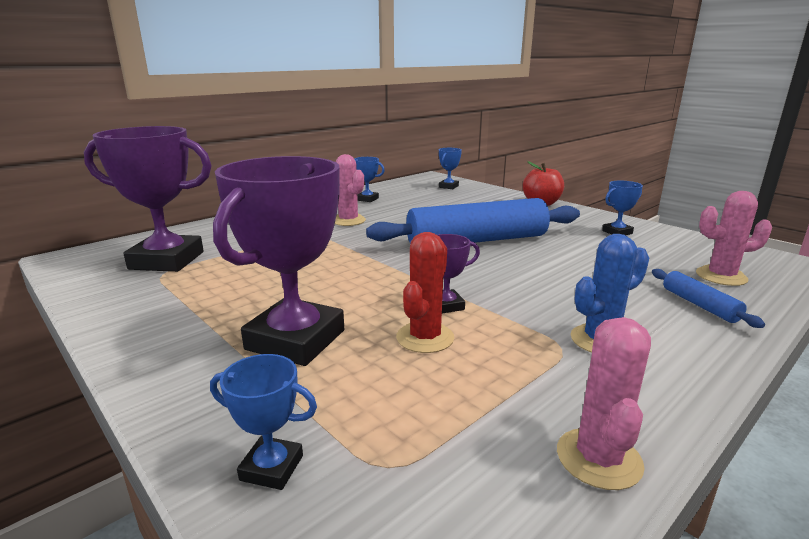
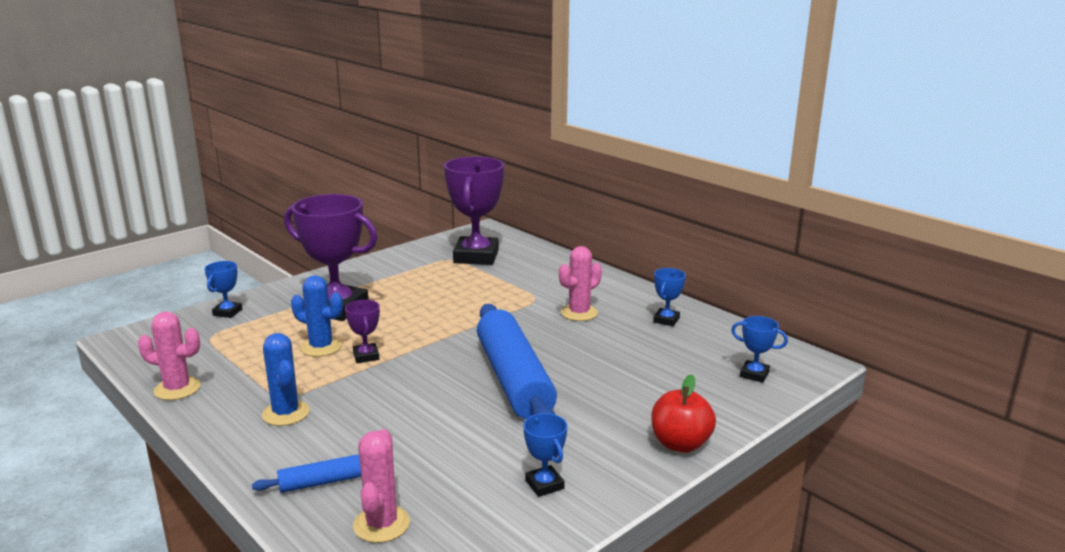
camera: 90 degrees right, 0 degrees up
(425, 338) = (321, 347): red cactus -> blue cactus

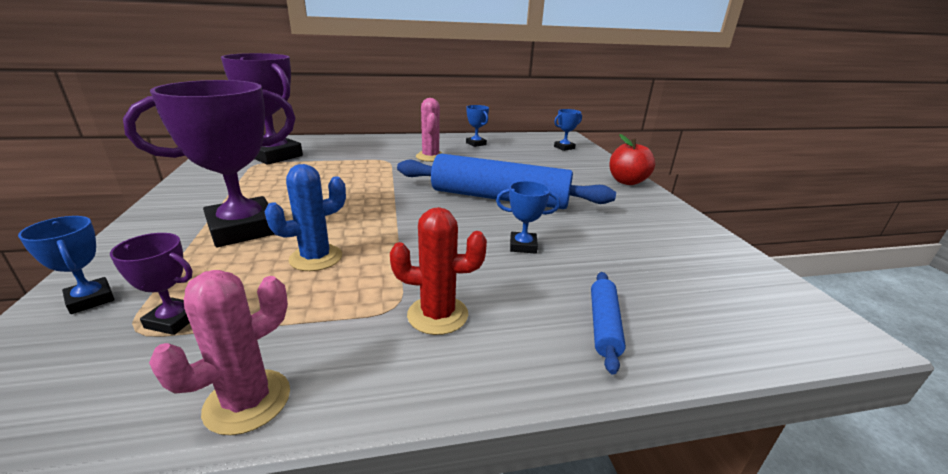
camera: 60 degrees left, 5 degrees up
(286, 413) = (437, 315): blue cactus -> red cactus
(366, 356) = (375, 240): purple trophy -> purple trophy (174, 320)
(381, 524) = (693, 308): pink cactus -> none
(544, 485) = (656, 228): blue trophy -> blue trophy (523, 246)

